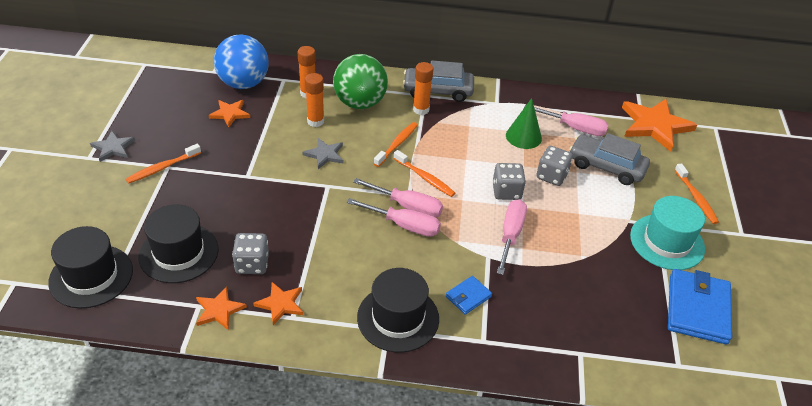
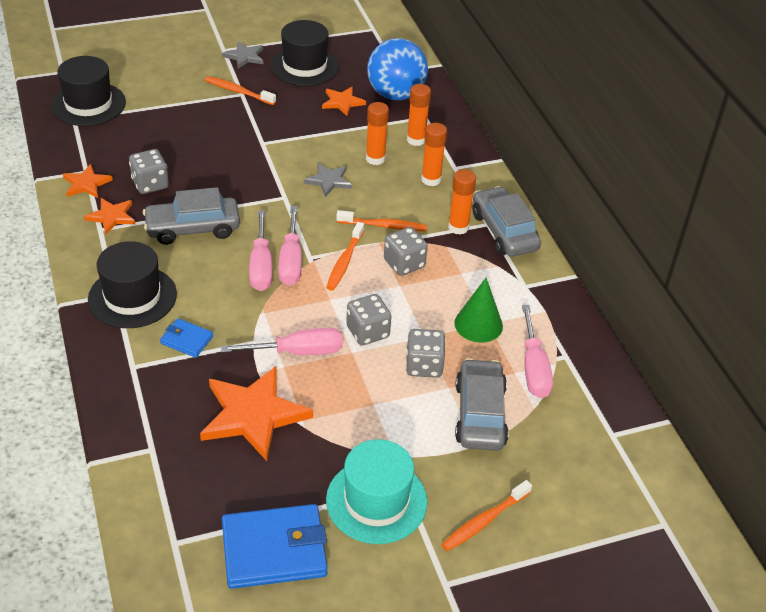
camera: 65 degrees right, 0 degrees up
(179, 253) = (139, 138): black hat -> black hat (304, 66)
(332, 253) = (193, 228): none -> grey car
(360, 103) = (431, 179): green ball -> orange glue stick
(444, 149) = (404, 263): none -> grey dice
(655, 125) = (609, 451): orange star -> orange star (253, 415)

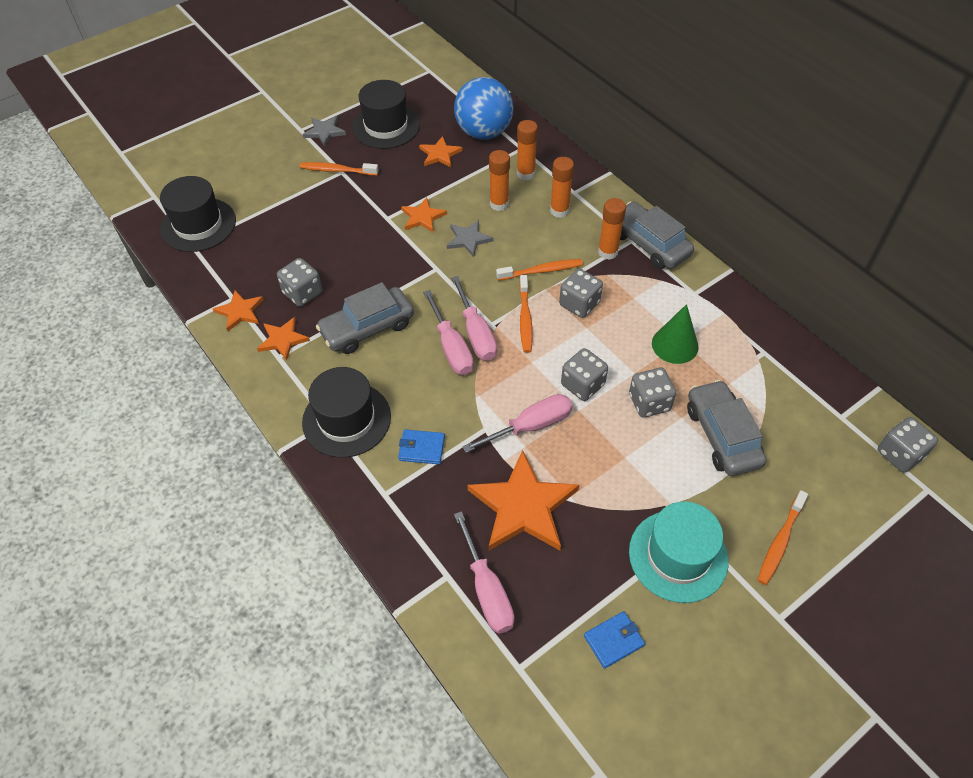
camera: 15 degrees left, 10 degrees up
(274, 550) = (613, 640): blue wallet -> blue wallet, size x0.50
(296, 151) = (422, 217): none -> orange star
(533, 367) = (743, 372): pink screwdriver -> pink screwdriver (487, 589)
(653, 484) = (899, 454): none -> grey dice

